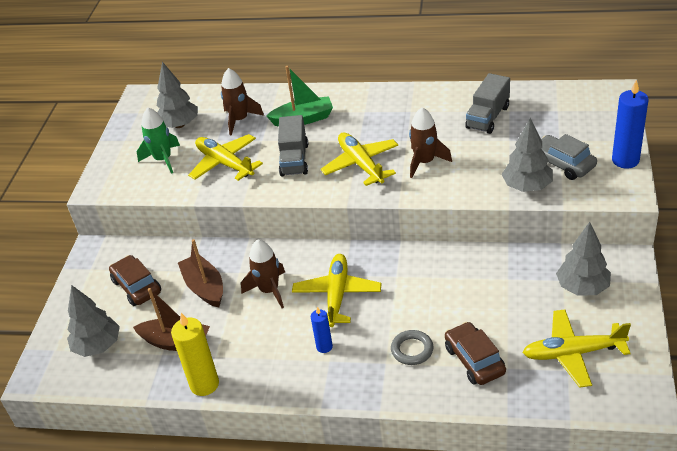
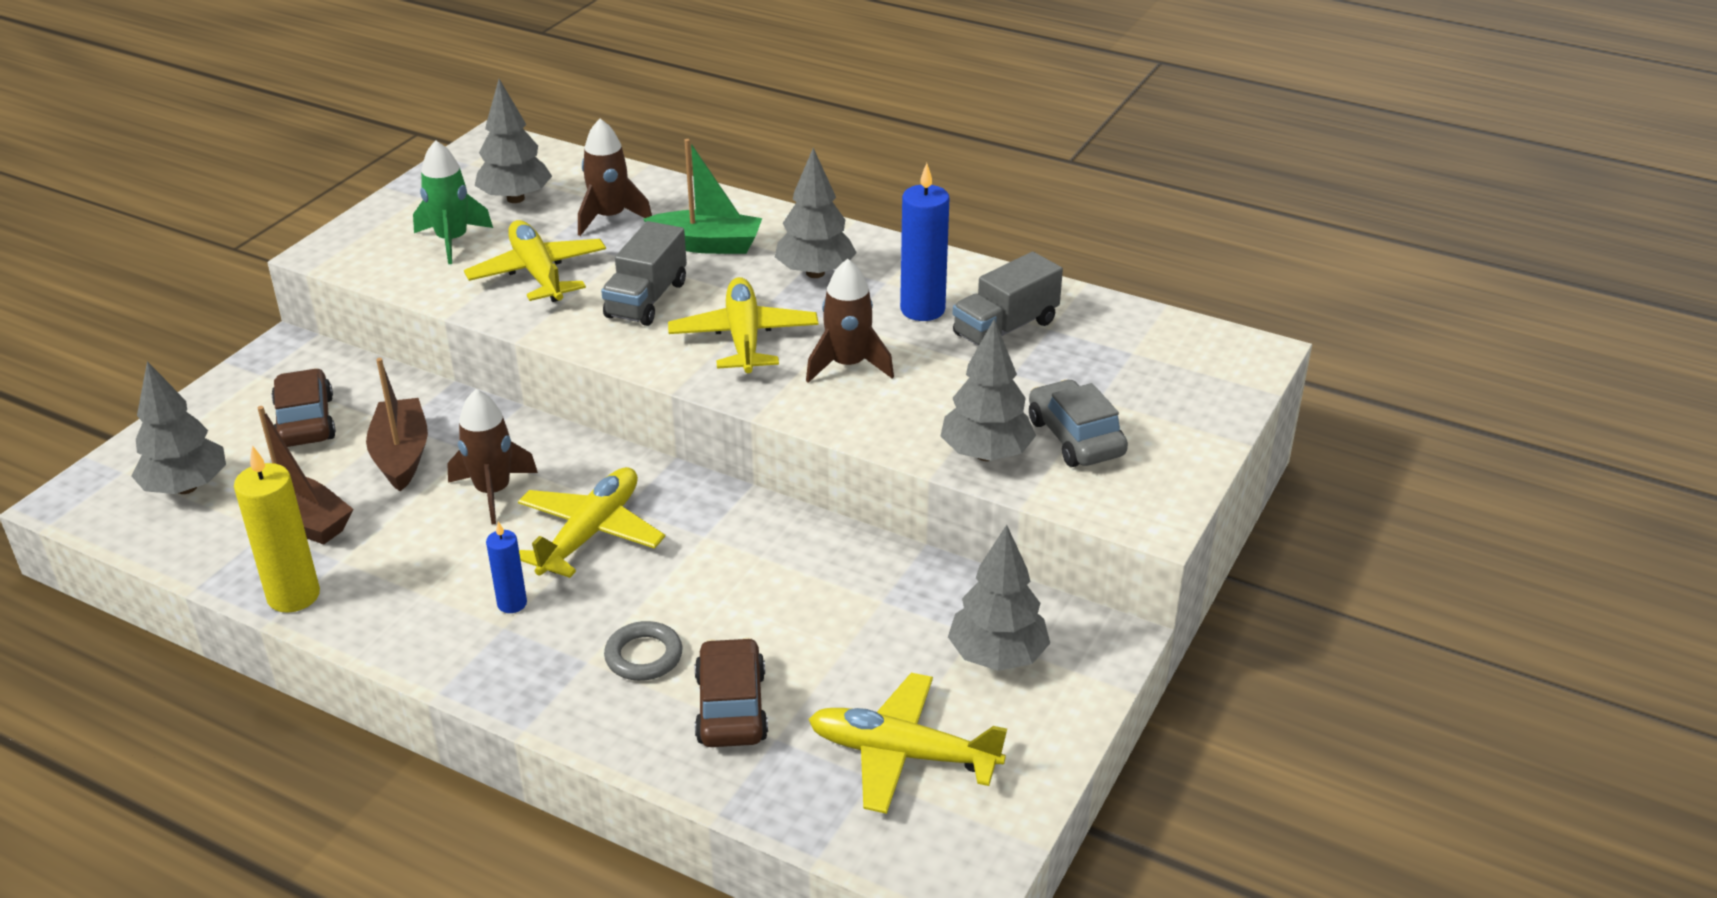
camera: 15 degrees right, 5 degrees down
(371, 117) = (815, 273): none -> grey tree
(625, 160) = (1188, 465): blue candle -> blue candle (922, 309)

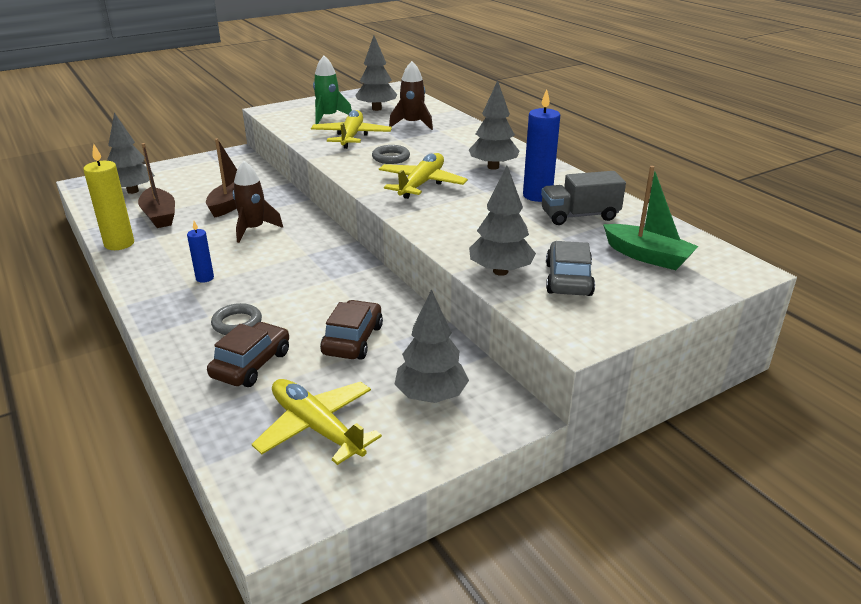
camera: 30 degrees right, 5 degrees down
(305, 421) = (209, 180): brown car -> brown car (353, 340)
(590, 533) = (277, 260): yellow plane -> none
(646, 299) = (391, 158): grey truck -> grey ring
(707, 245) = (448, 144): green boat -> green boat (647, 256)
(848, 365) = (465, 209): brown rocket -> none

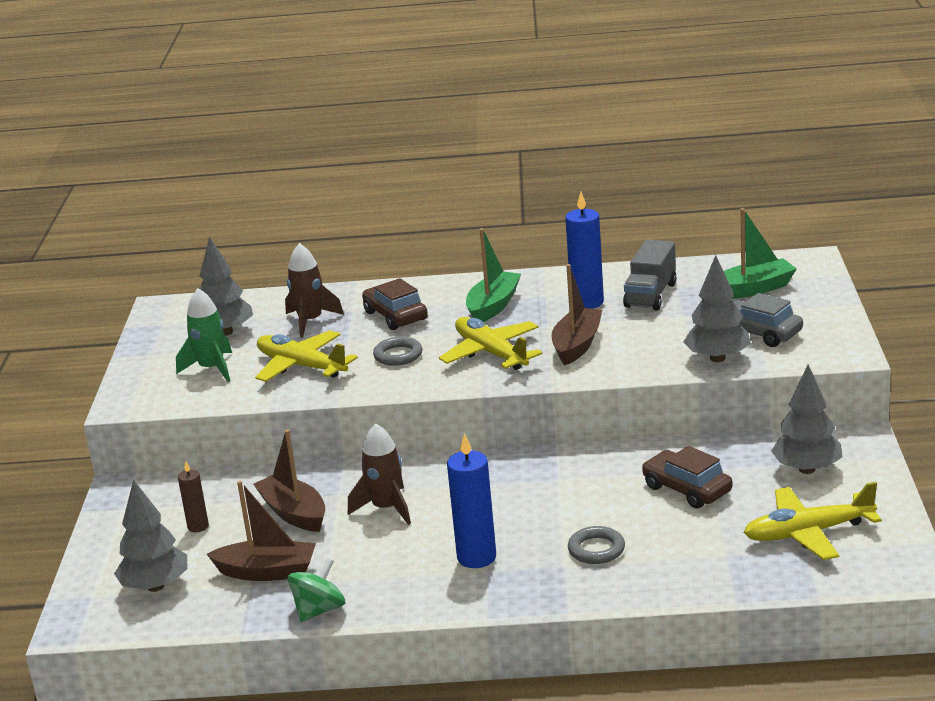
camera: 55 degrees left, 5 degrees down
(119, 244) = (319, 610): yellow candle -> green spinning top
(203, 183) = (198, 526): none -> brown candle
(205, 278) = (476, 557): blue candle -> blue candle, size x1.76
(251, 364) = (681, 552): brown car -> brown car (395, 316)
(464, 209) = (577, 345): none -> brown boat
(493, 167) = (493, 306): grey tree -> green boat

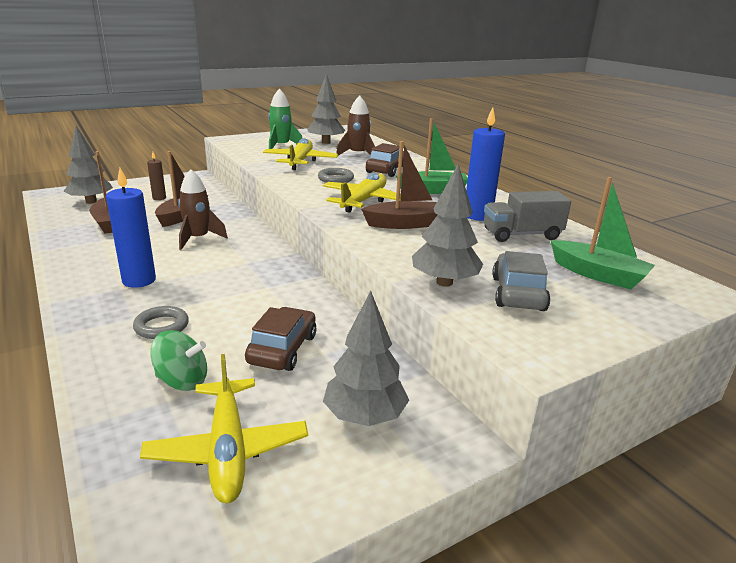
camera: 55 degrees right, 0 degrees up
(319, 610) = (63, 245): green spinning top -> green spinning top (182, 381)
(808, 533) = (228, 449): yellow plane -> yellow plane turned 150 degrees counterclockwise

